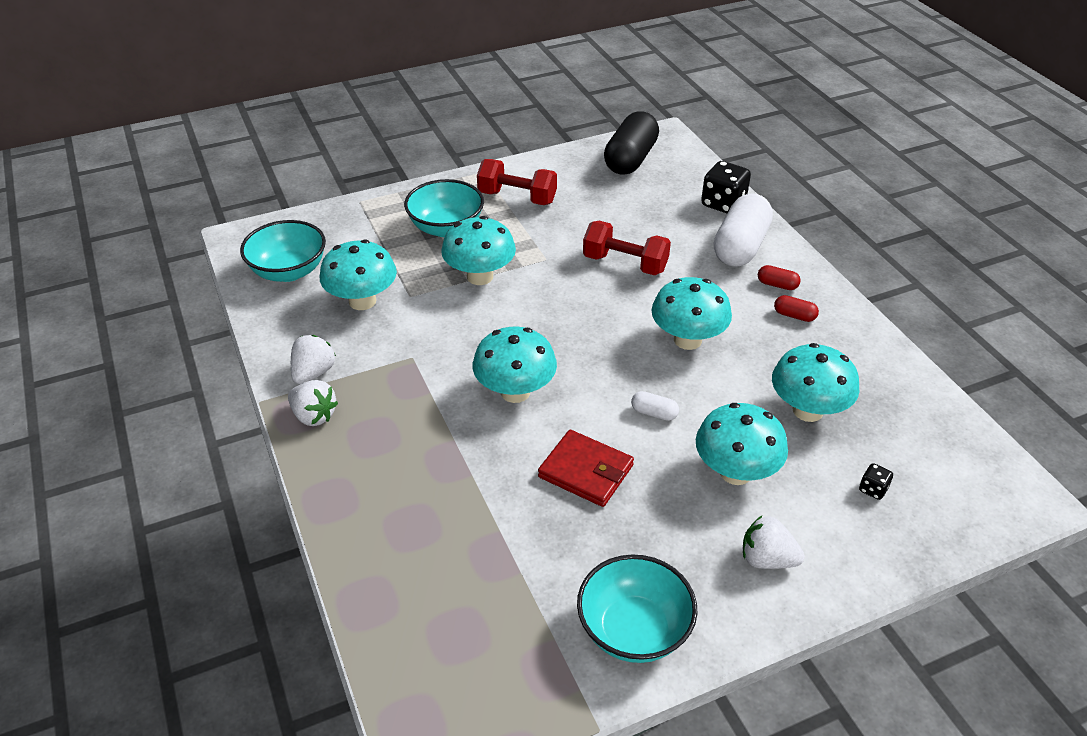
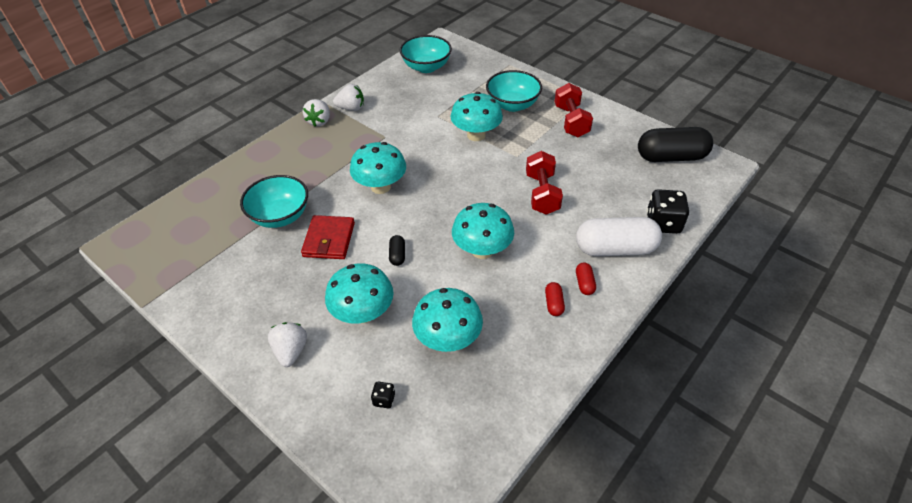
camera: 65 degrees right, 5 degrees up
(362, 301) = (420, 101): turquoise mushroom -> none
(634, 630) = (213, 300): turquoise bowl -> turquoise bowl (280, 216)
(654, 413) = (397, 255): white capsule -> black capsule

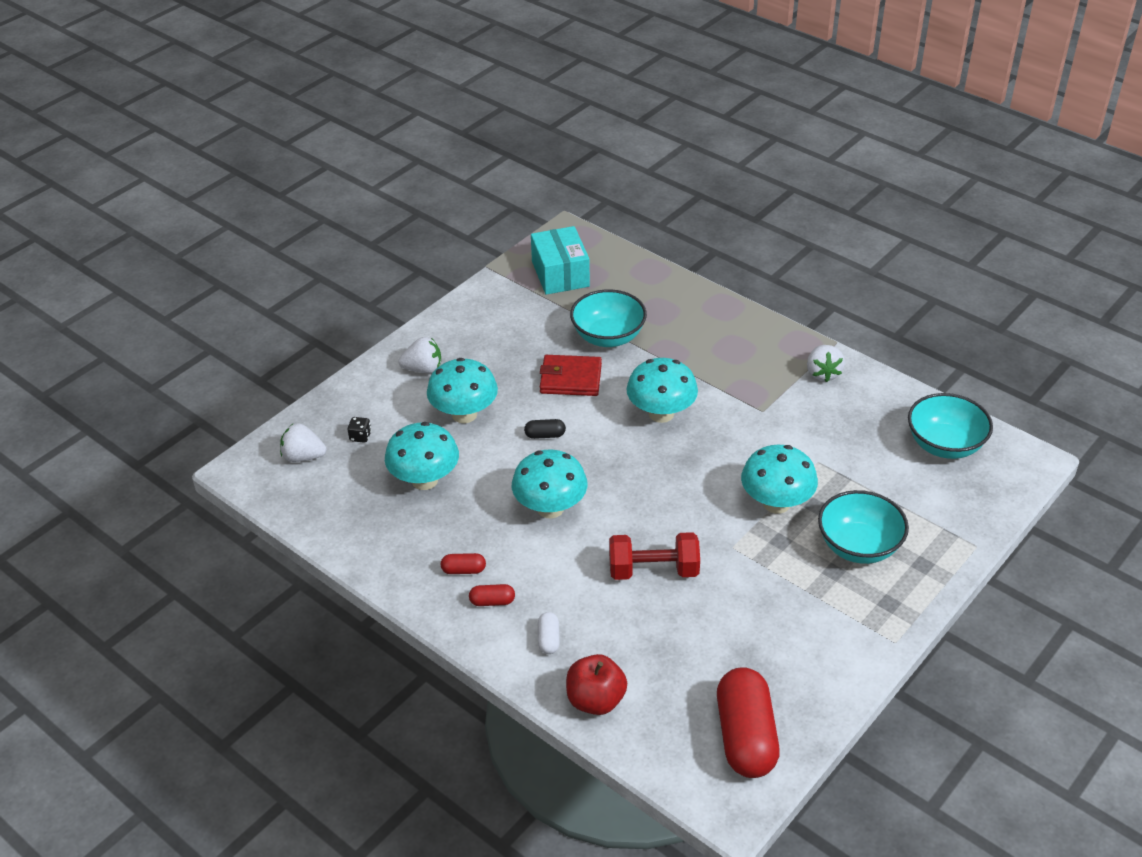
camera: 90 degrees right, 5 degrees down
(180, 248) = (560, 274): none -> turquoise box
(319, 121) = (789, 347): white strawberry -> white strawberry (303, 457)
(571, 121) = (825, 616): red dumbbell -> none
(615, 249) = (548, 639): white capsule -> white capsule, size x0.42
(663, 223) = (595, 700): black dice -> red apple
(671, 157) = (745, 737): black capsule -> red capsule

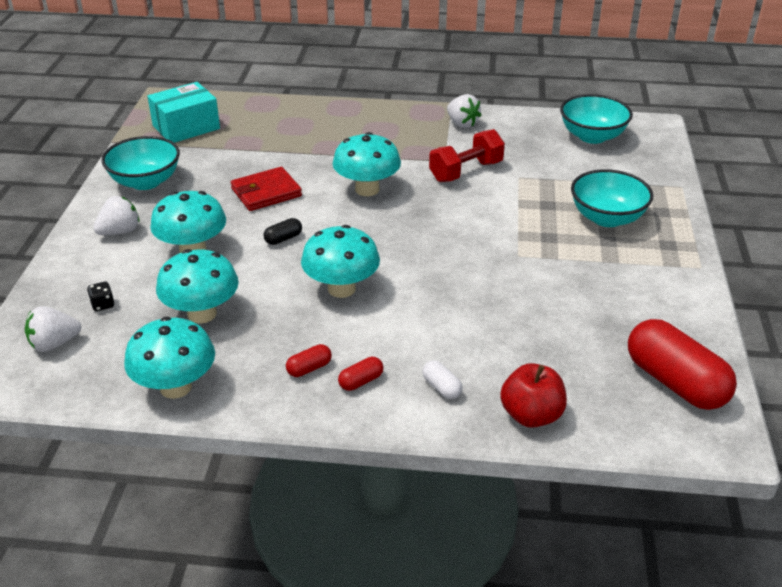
camera: 35 degrees left, 5 degrees down
(560, 274) = (186, 127): turquoise box -> turquoise box turned 75 degrees counterclockwise
(608, 337) = (270, 155): turquoise bowl -> turquoise bowl (145, 181)
(653, 570) = (475, 297): red dumbbell -> red dumbbell (466, 171)
(776, 503) = (519, 214): turquoise mushroom -> turquoise mushroom (175, 387)

